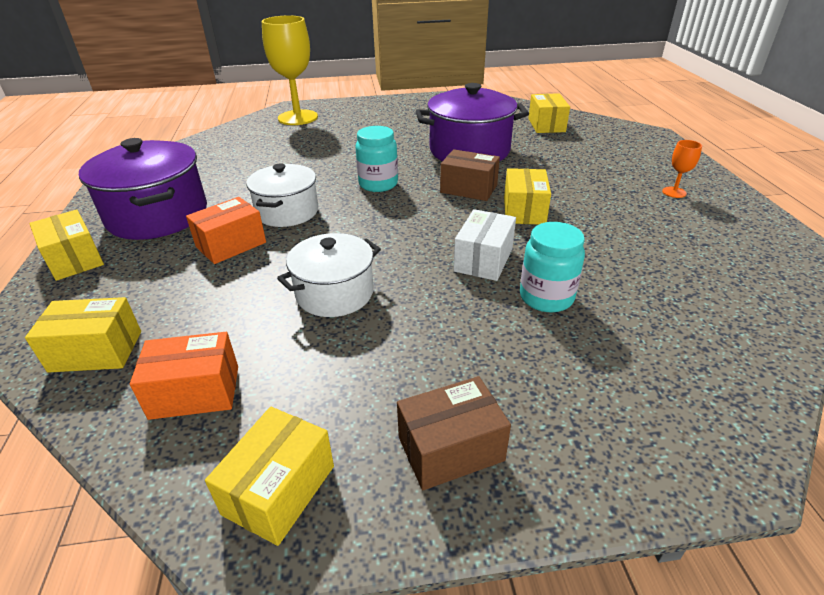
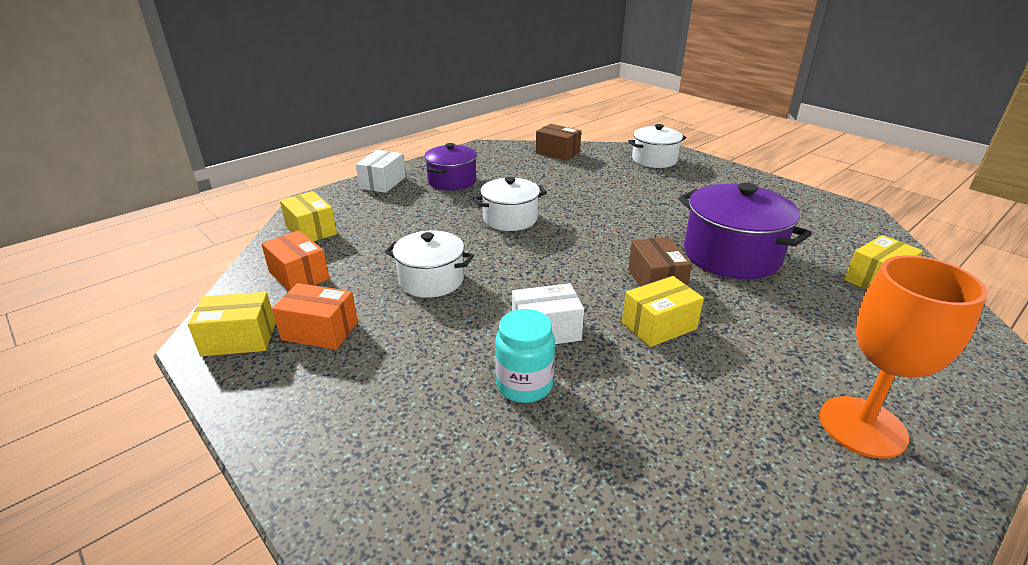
camera: 55 degrees right, 5 degrees down
(74, 259) = (383, 183): yellow box -> white box
(158, 215) = (452, 181): purple pot -> purple pot, size x0.64
(231, 245) = (447, 218): orange box -> orange box (320, 331)
(298, 118) = (654, 160): yellow goblet -> white pot
(378, 184) = (600, 236): turquoise jar -> none
(450, 449) = (305, 394): brown box -> brown box (557, 153)
(674, 192) = (862, 426): orange goblet -> orange goblet, size x2.37

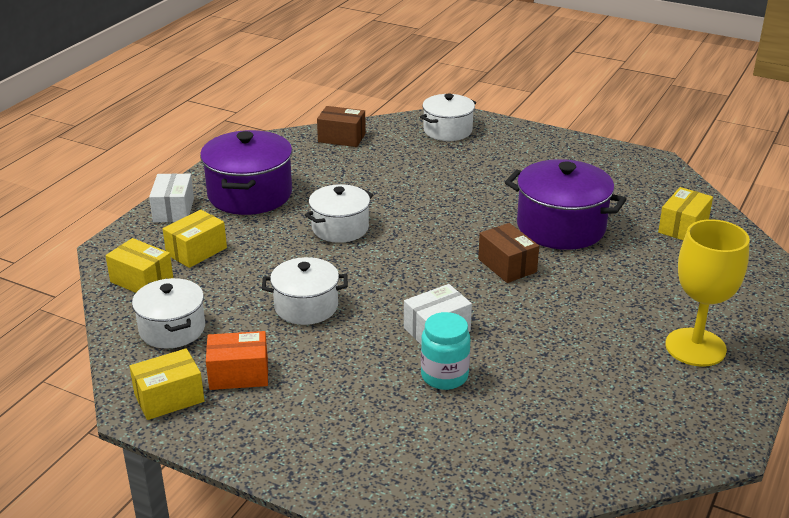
camera: 20 degrees left, 0 degrees up
(299, 275) = (172, 329): orange box -> white pot
(452, 181) = (250, 194): purple pot -> purple pot, size x1.55
(659, 326) = (526, 305): yellow box -> yellow box (196, 251)
(862, 426) = (695, 347): orange goblet -> yellow goblet

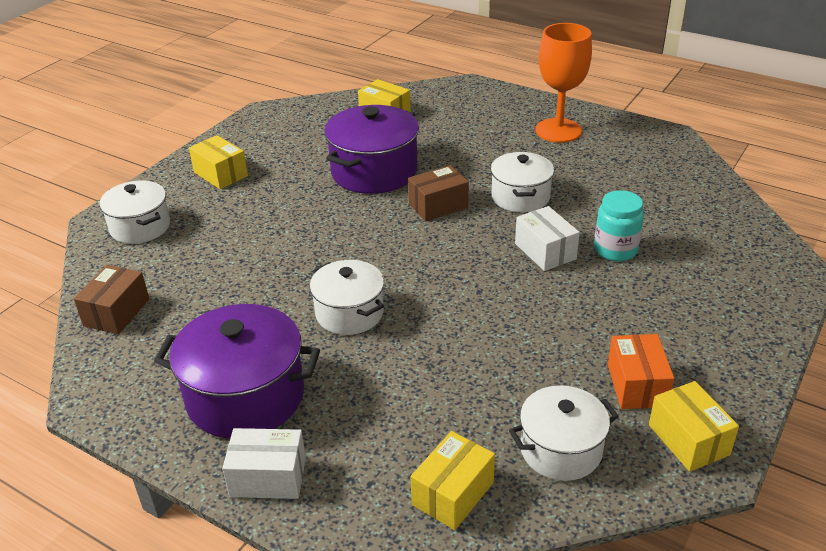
camera: 85 degrees left, 5 degrees up
(196, 251) = (384, 441): yellow box -> yellow box (220, 174)
(306, 307) = (510, 338): white pot -> white pot (520, 197)
(695, 347) = (558, 130): yellow goblet -> orange goblet

